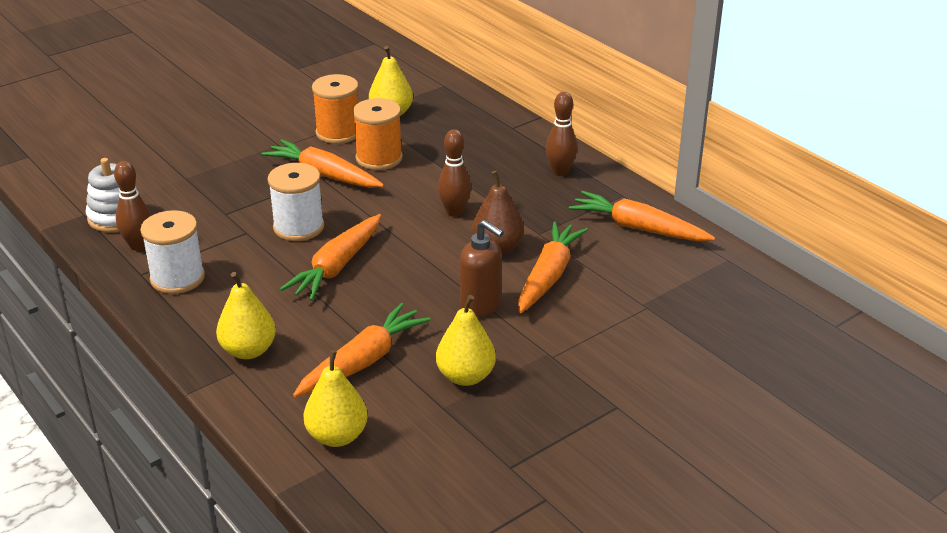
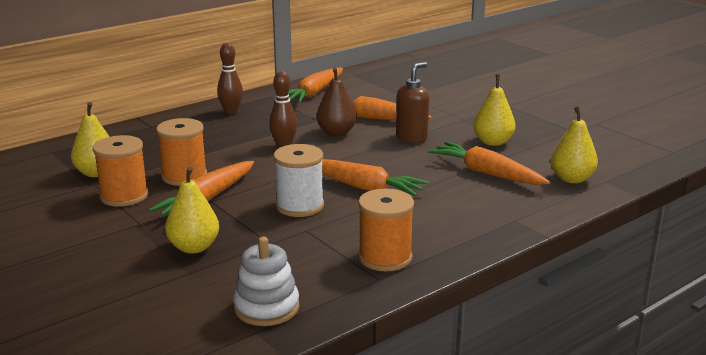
camera: 90 degrees left, 10 degrees down
(138, 245) = (326, 286): brown bowling pin -> none
(177, 278) = (385, 257): white spool -> orange spool
(248, 350) = (486, 216): yellow pear -> yellow pear (194, 247)

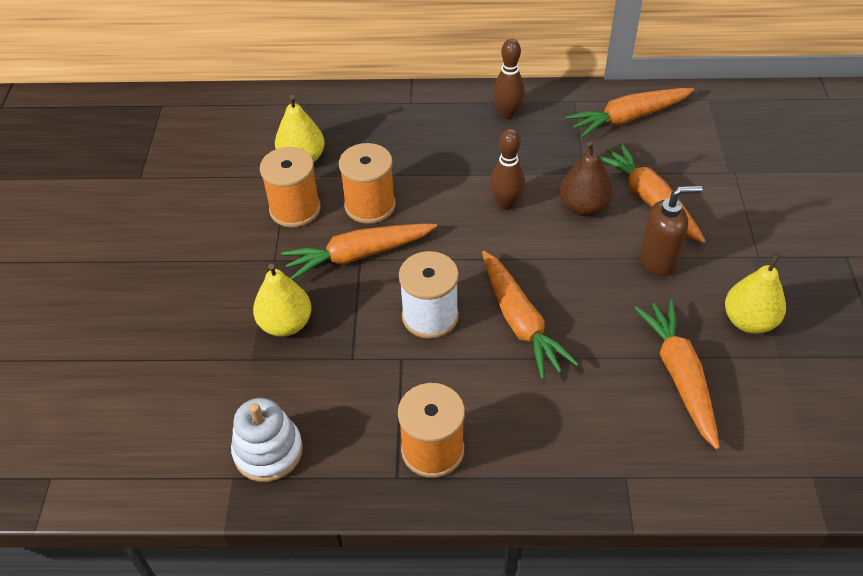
camera: 40 degrees right, 25 degrees up
(571, 179) = (774, 447): yellow pear -> none

